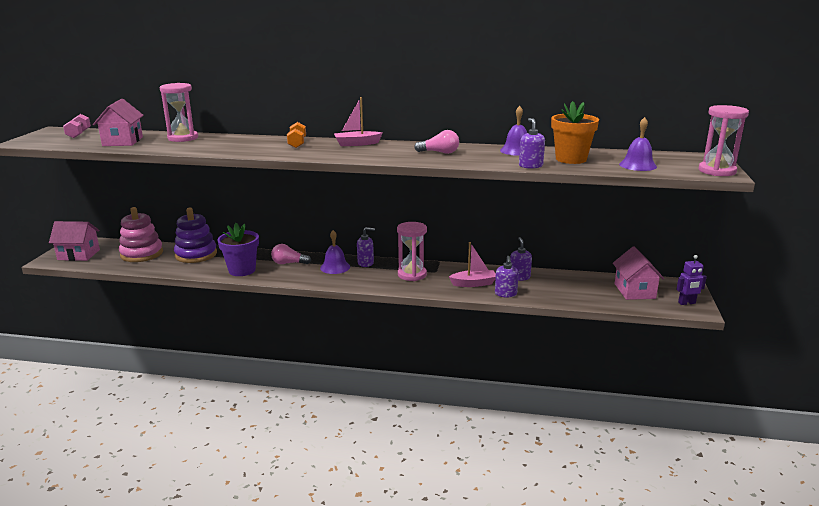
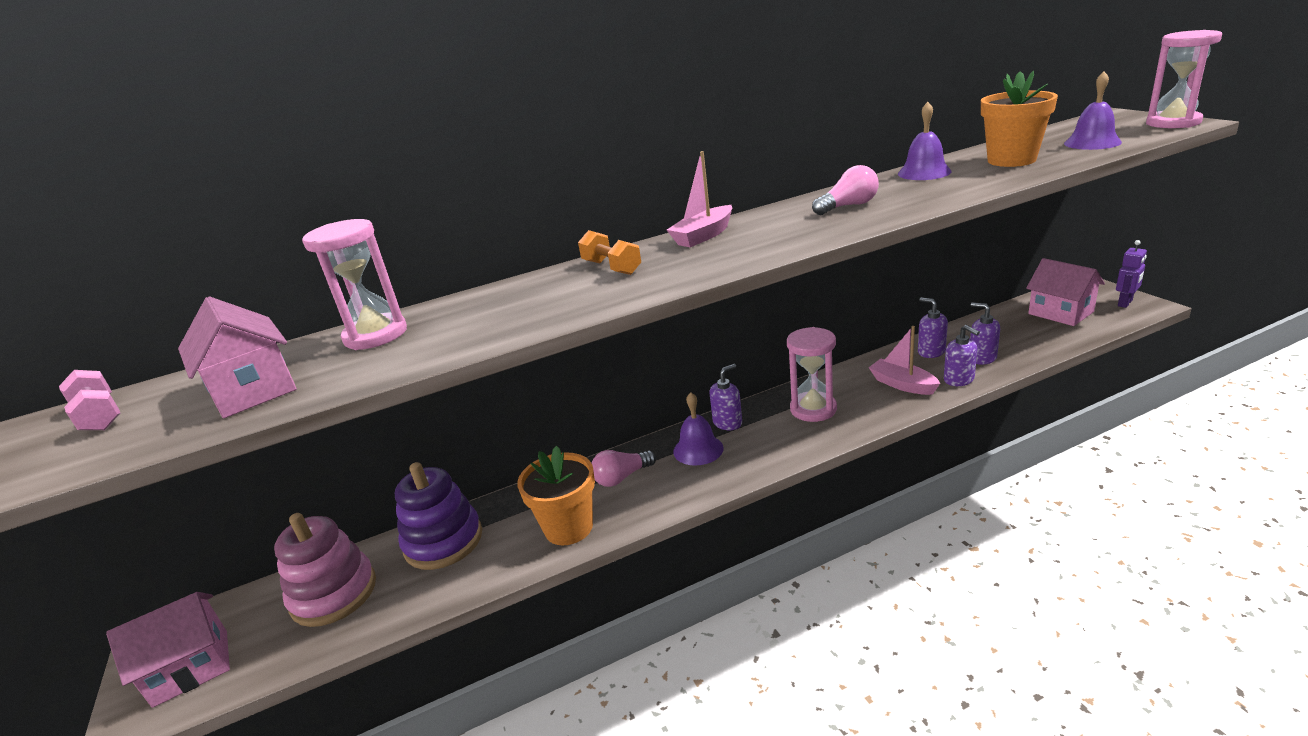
camera: 30 degrees left, 5 degrees up
(242, 270) = (568, 528): purple flower pot -> orange flower pot
(474, 283) = (902, 384): pink boat -> pink boat turned 90 degrees counterclockwise
(530, 166) = (1001, 181): purple soap dispenser -> purple soap dispenser (982, 358)

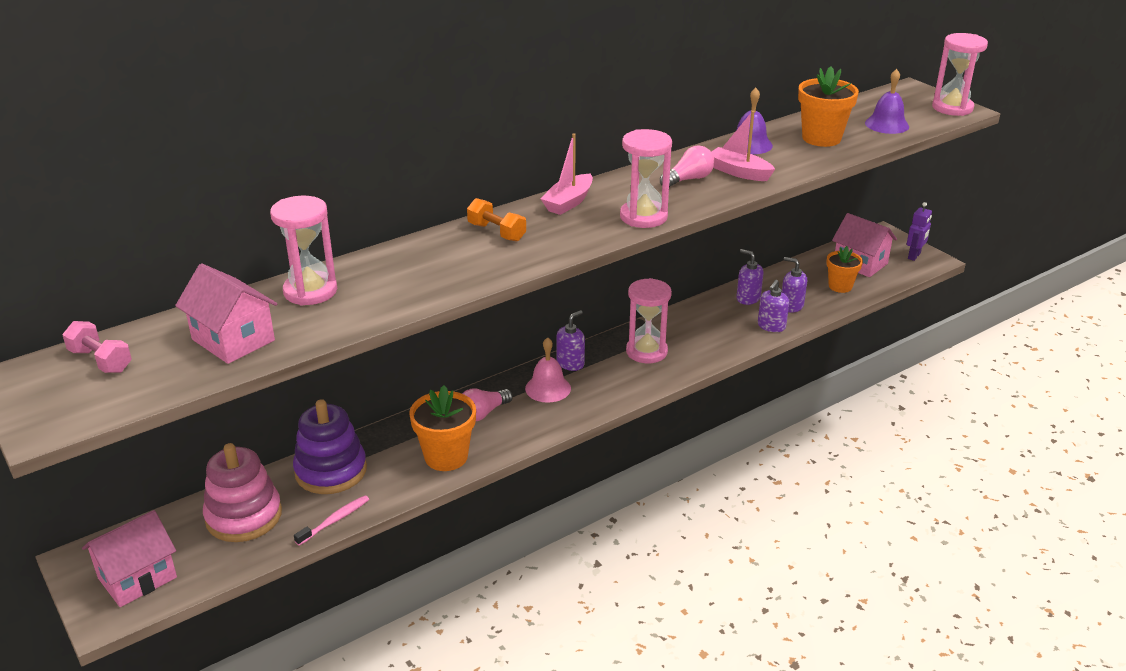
camera: 15 degrees left, 5 degrees up
(423, 604) = (334, 520): none -> pink toothbrush
(698, 449) = (548, 388): purple bell -> pink bell
(788, 242) = (643, 217): none -> pink hourglass
(902, 384) = (723, 330): pink boat -> pink boat (739, 172)
(959, 379) = (771, 326): purple soap dispenser -> purple soap dispenser turned 75 degrees clockwise
(1039, 336) = (840, 286): none -> orange flower pot

